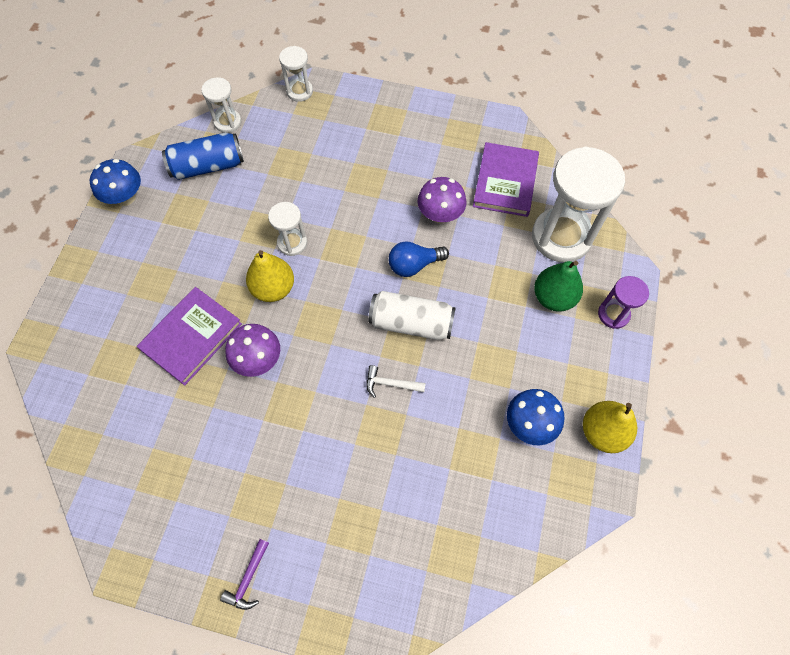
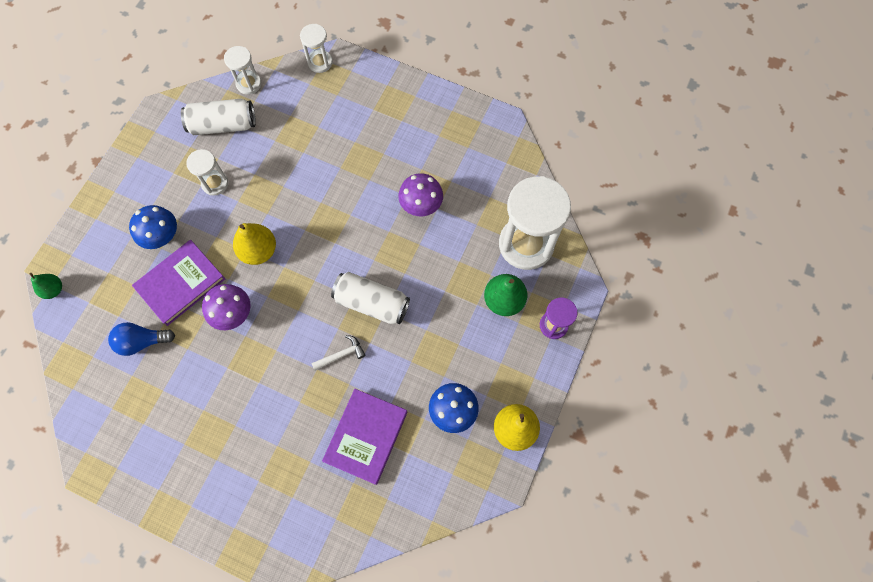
camera: 10 degrees right, 5 degrees up
(44, 367) = (54, 290): none -> green pear
(125, 197) = (146, 144): blue mushroom -> blue mushroom (162, 236)
(208, 166) = (223, 125): blue can -> white can
(248, 579) = (189, 498): purple hammer -> none
(292, 243) = (283, 211): white hourglass -> white hourglass (215, 183)
(390, 384) = (341, 354): white hammer -> white hammer turned 135 degrees clockwise
(414, 265) = (386, 249): blue light bulb -> blue light bulb (142, 341)
(505, 182) = (488, 182): purple book -> purple book (366, 436)

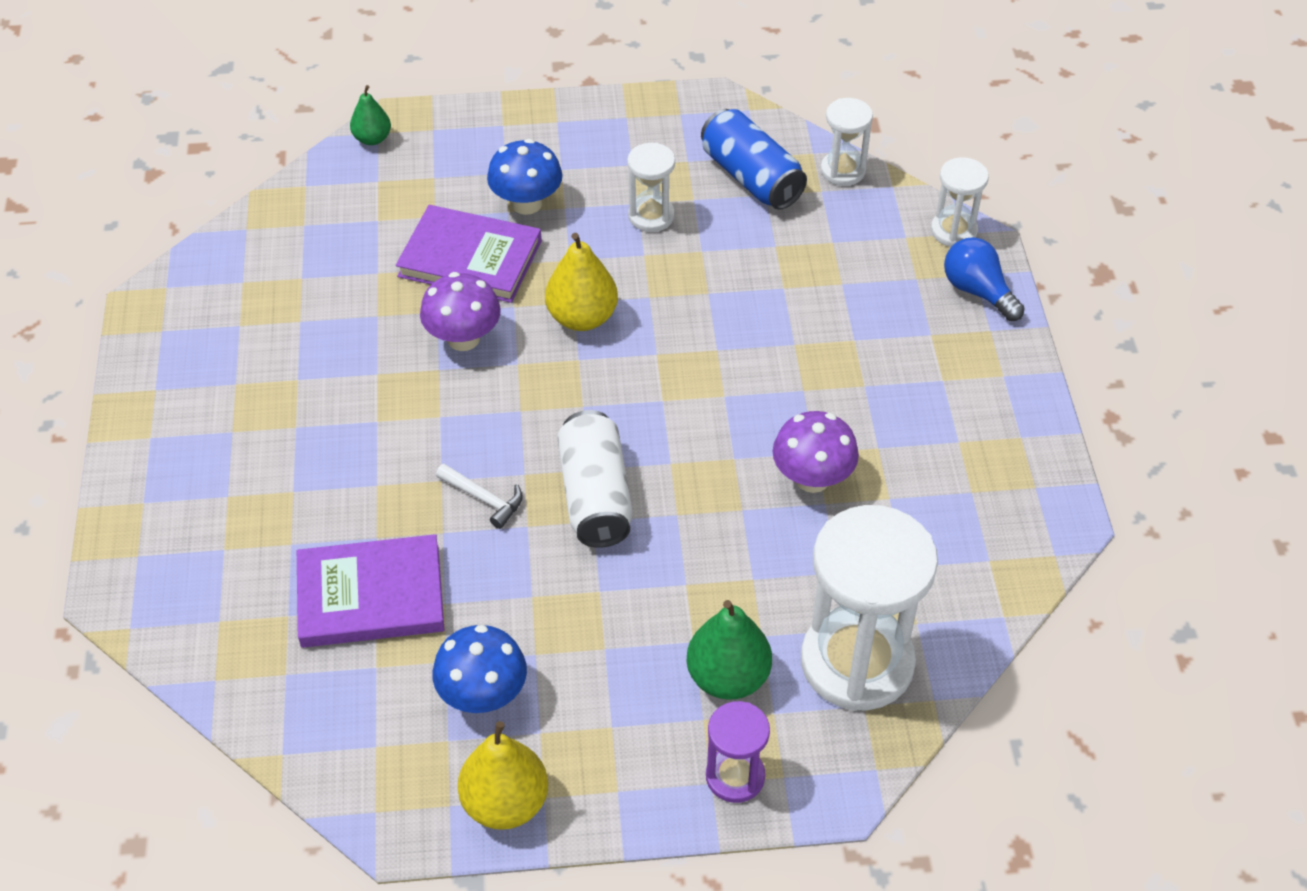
camera: 60 degrees right, 20 degrees down
(142, 341) = (357, 263): blue light bulb -> blue light bulb (978, 291)
(223, 125) = (751, 177): white can -> blue can

